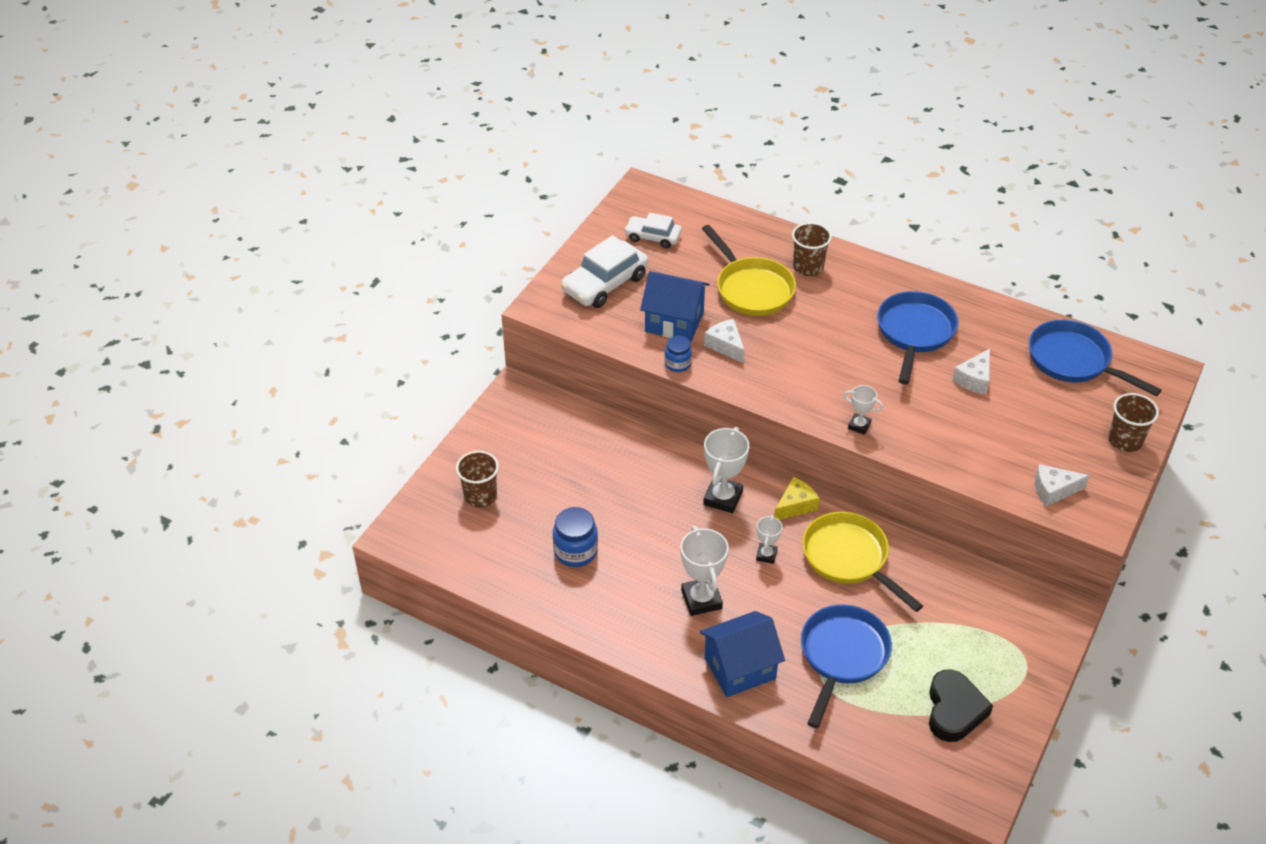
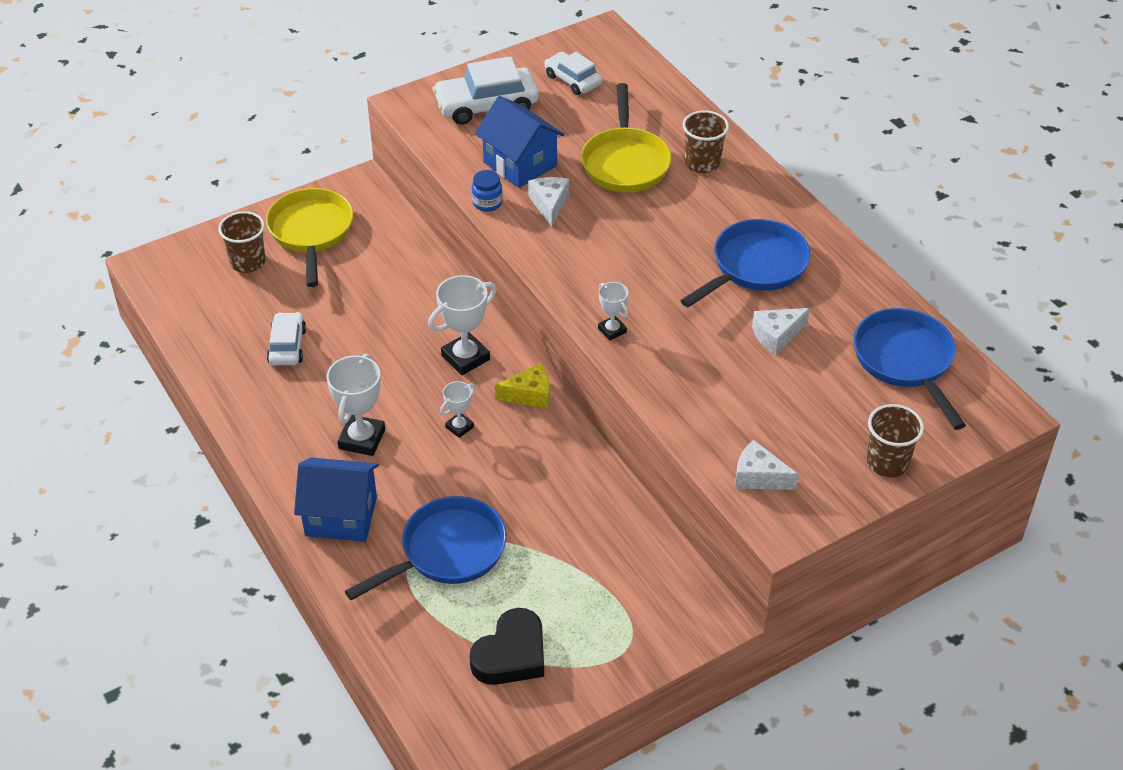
camera: 30 degrees right, 0 degrees up
(575, 551) = (287, 346): blue jar -> white car
(849, 558) = (537, 466): yellow pan -> yellow pan (311, 232)

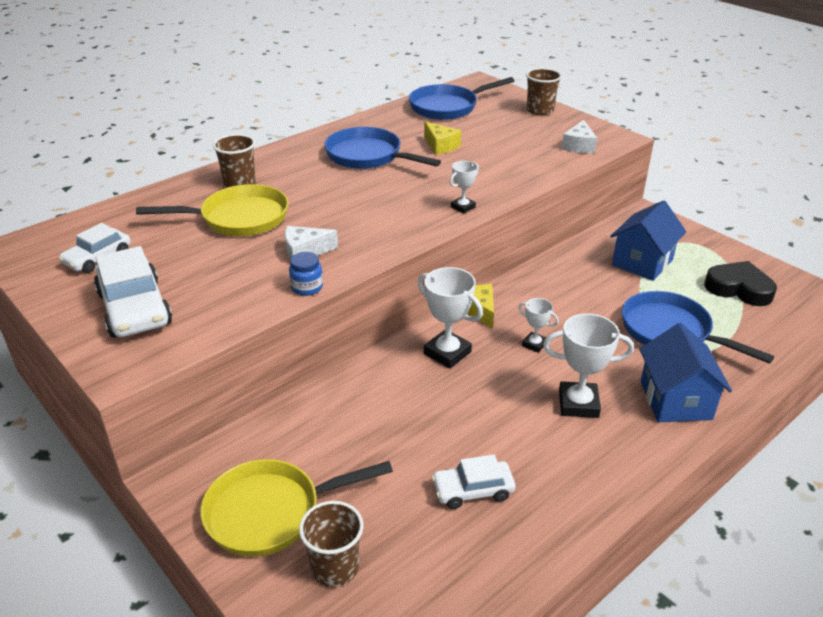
camera: 100 degrees left, 10 degrees down
(520, 164) = (242, 275): blue house -> blue house (642, 262)
(776, 335) = (440, 146): white cheese -> yellow cheese

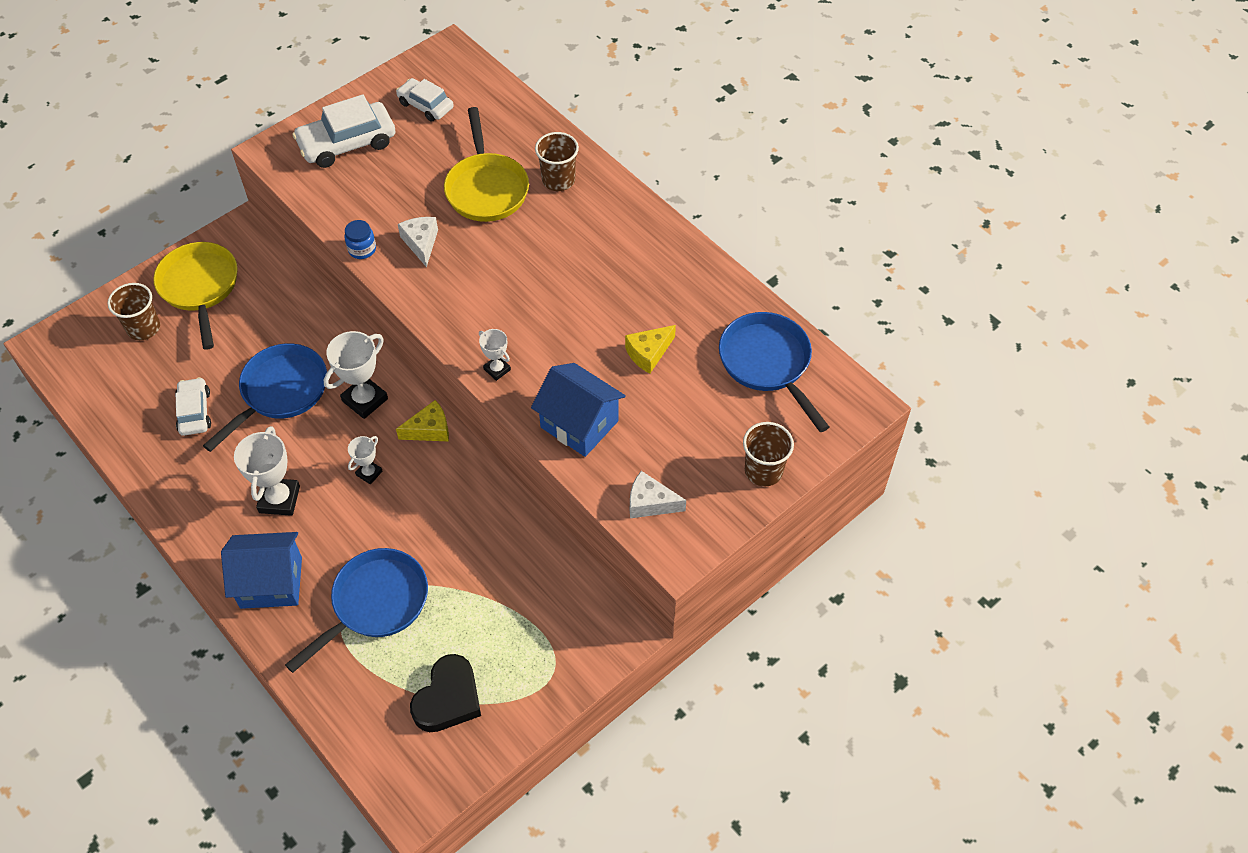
camera: 90 degrees right, 20 degrees up
(368, 156) = (620, 283): blue pan -> blue pan (280, 392)
(642, 262) = (510, 603): blue house -> blue house (579, 424)

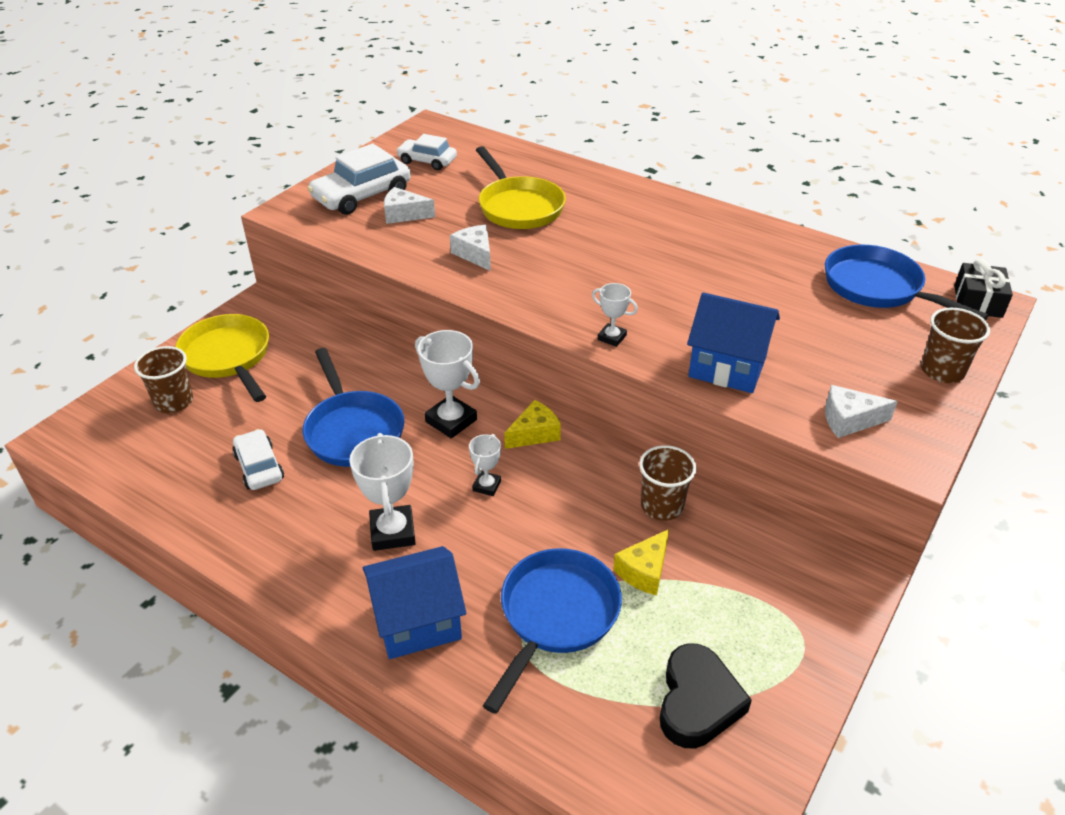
camera: 15 degrees left, 15 degrees down
(280, 392) = (353, 430): blue pan -> blue pan turned 135 degrees clockwise
(362, 249) = (415, 268): blue jar -> none
(365, 400) = (451, 421): white trophy -> white trophy turned 75 degrees counterclockwise
(376, 177) = (404, 214): none -> white cheese
(558, 180) = (585, 192): brown cup -> brown cup (662, 506)
(648, 353) = (757, 299): yellow cheese -> yellow cheese (644, 571)
(851, 400) = (978, 301): none -> black gift

